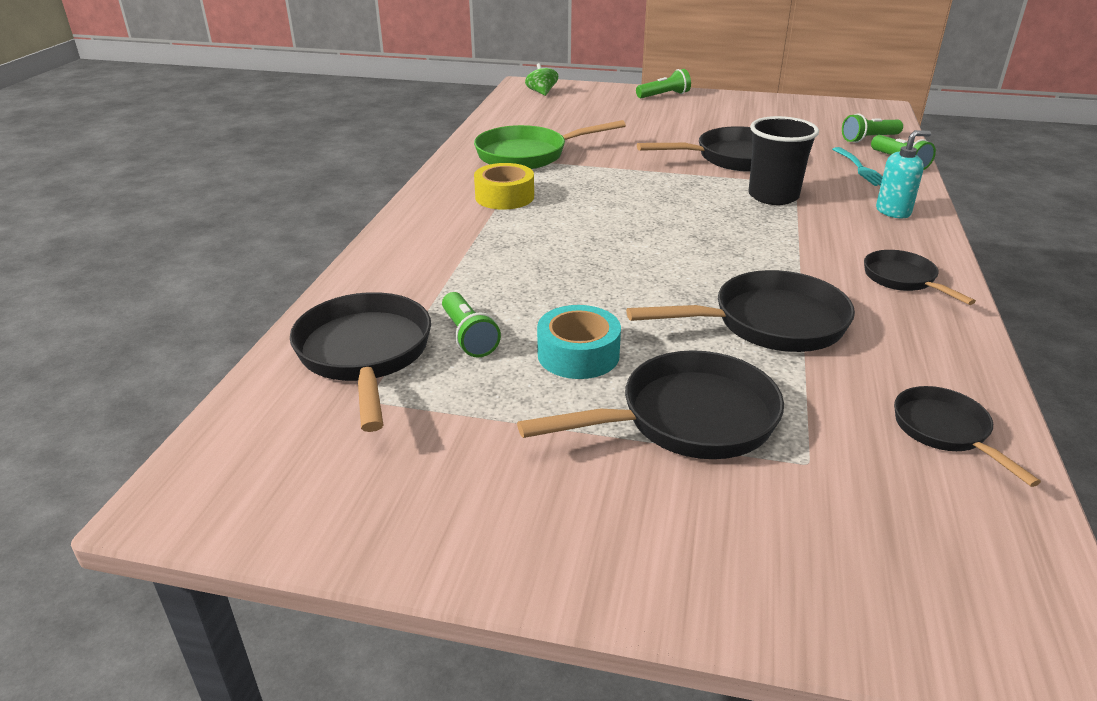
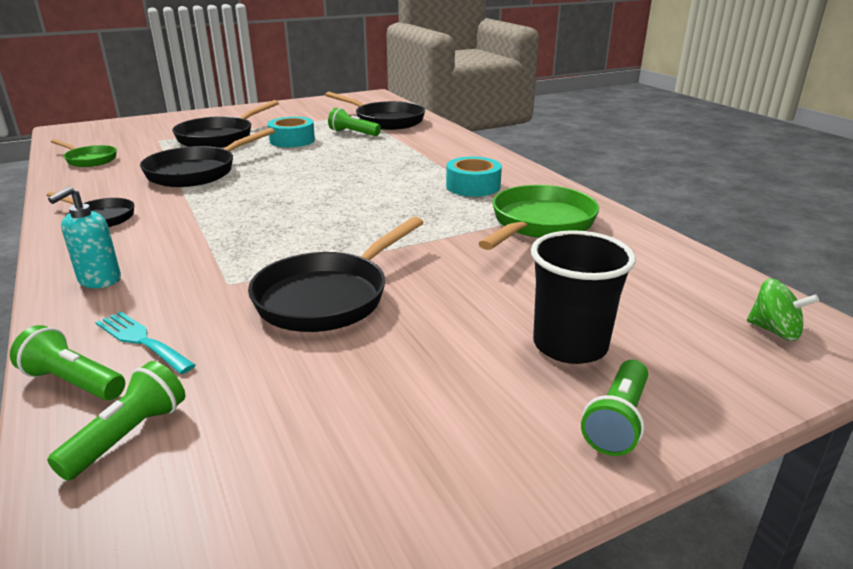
camera: 140 degrees right, 5 degrees down
(504, 197) = (473, 186): yellow tape -> turquoise tape
(773, 196) = (244, 257): black cup -> black cup (570, 345)
(945, 431) = (89, 160): black pan -> green pan

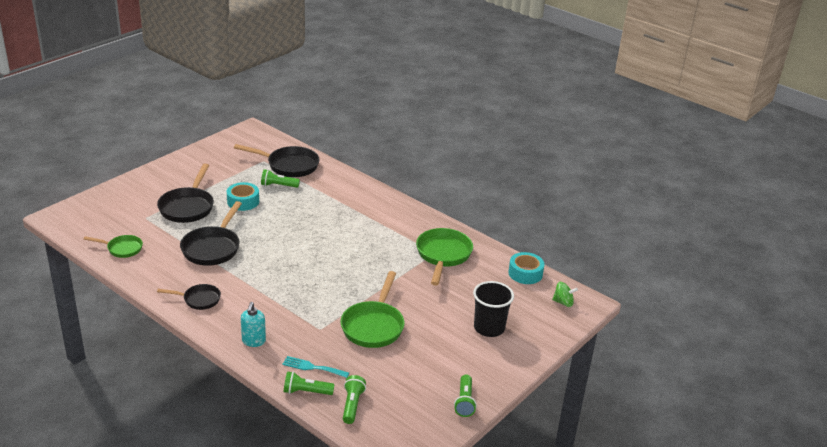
camera: 25 degrees left, 5 degrees up
(329, 297) = (374, 326): black pan -> green pan
(473, 186) = (391, 230): turquoise tape -> turquoise tape (525, 273)
(617, 421) = (518, 356): green flashlight -> green flashlight (464, 402)

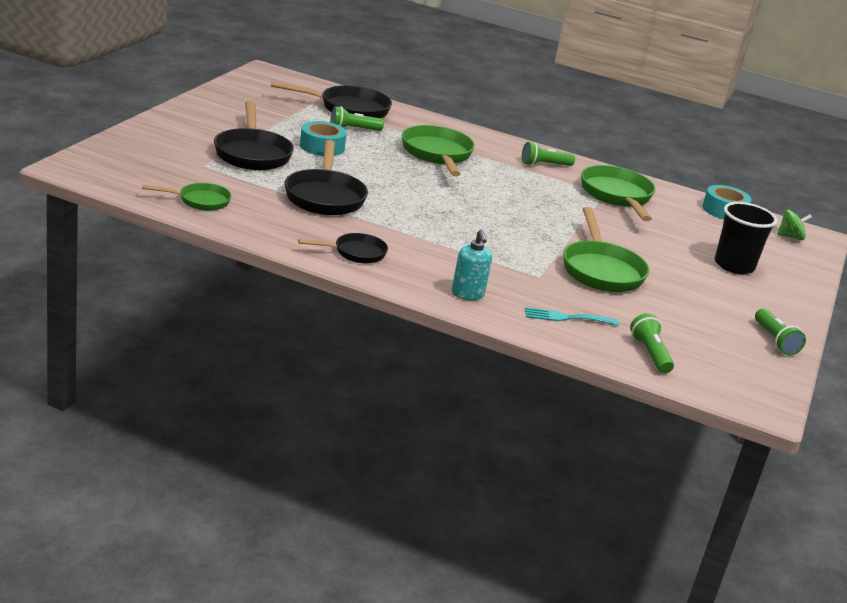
camera: 20 degrees left, 5 degrees down
(306, 392) = (582, 344): green flashlight -> green flashlight (544, 165)
(326, 211) = (437, 154): none -> green pan

